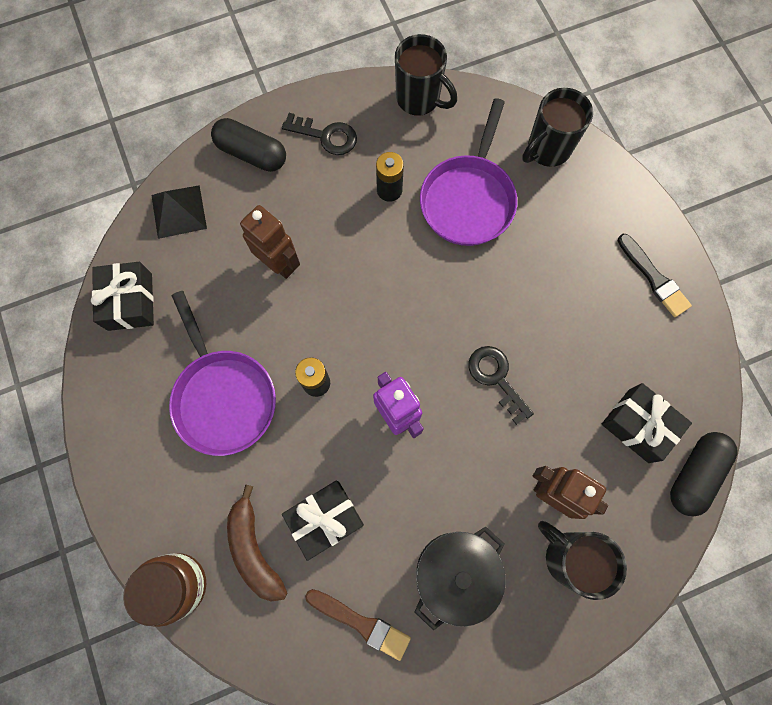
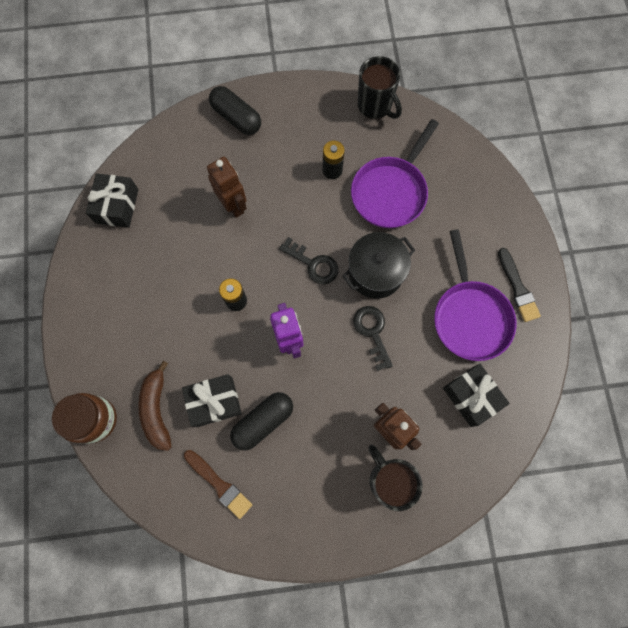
camera: 15 degrees right, 0 degrees up
(178, 211) = (170, 148): black pyramid -> none
(223, 396) = (165, 293): purple pan -> purple pan (470, 316)
(326, 136) = (296, 117): black key -> black key (313, 264)
(455, 573) = (299, 467): black pot -> black pot (375, 272)
(547, 149) = (463, 168): black mug -> none
(694, 474) = (504, 445): black capsule -> black capsule (263, 421)

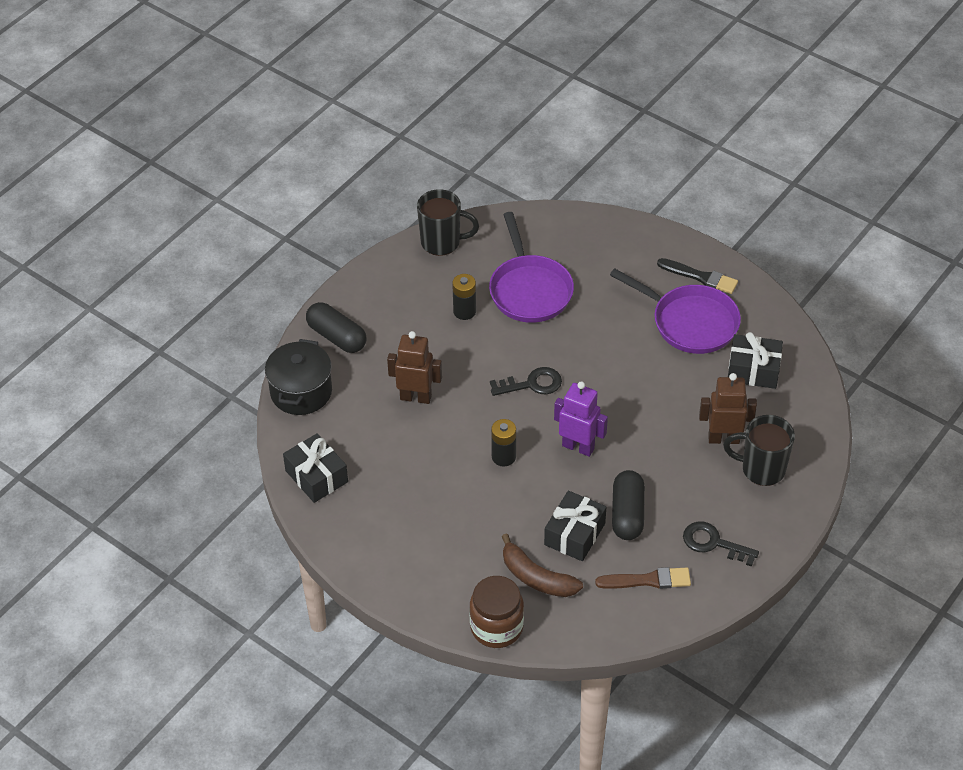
camera: 45 degrees left, 25 degrees down
(236, 118) = (337, 337): black capsule -> black capsule turned 45 degrees clockwise
(372, 332) = (633, 390): black key -> black key (713, 543)
(375, 272) = (586, 351): black pot -> black pot (301, 392)

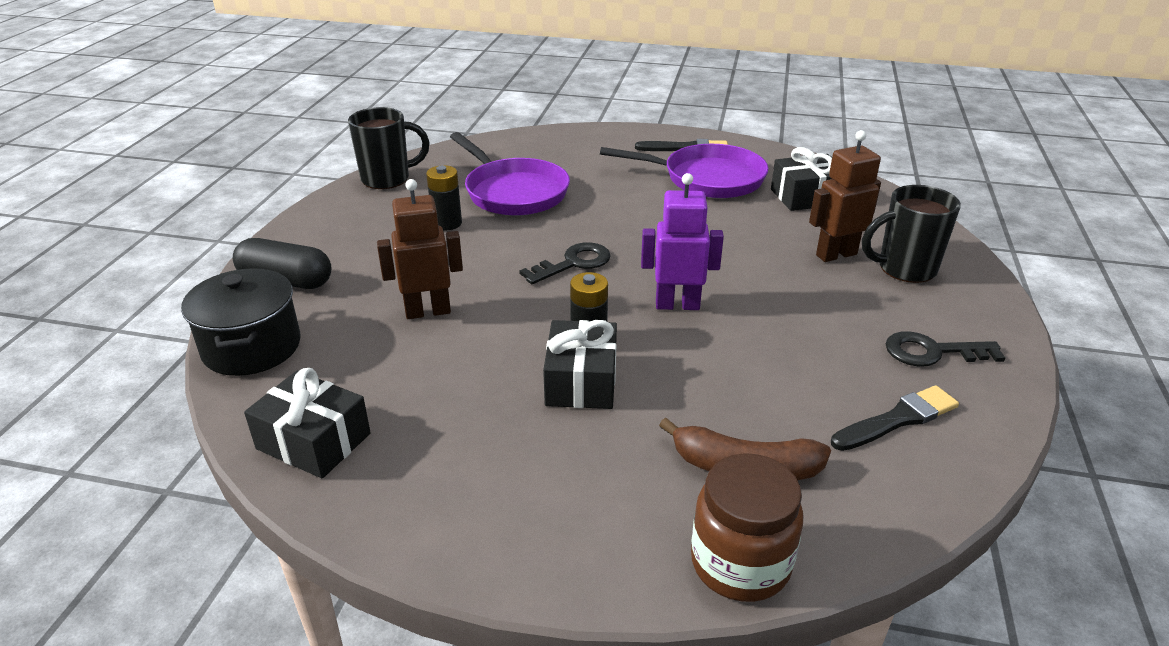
camera: 25 degrees left, 15 degrees down
(574, 534) = (752, 396): black gift -> black gift (581, 381)
(627, 514) = (799, 353): black capsule -> none
(647, 580) = (898, 419): brown brush -> black brush

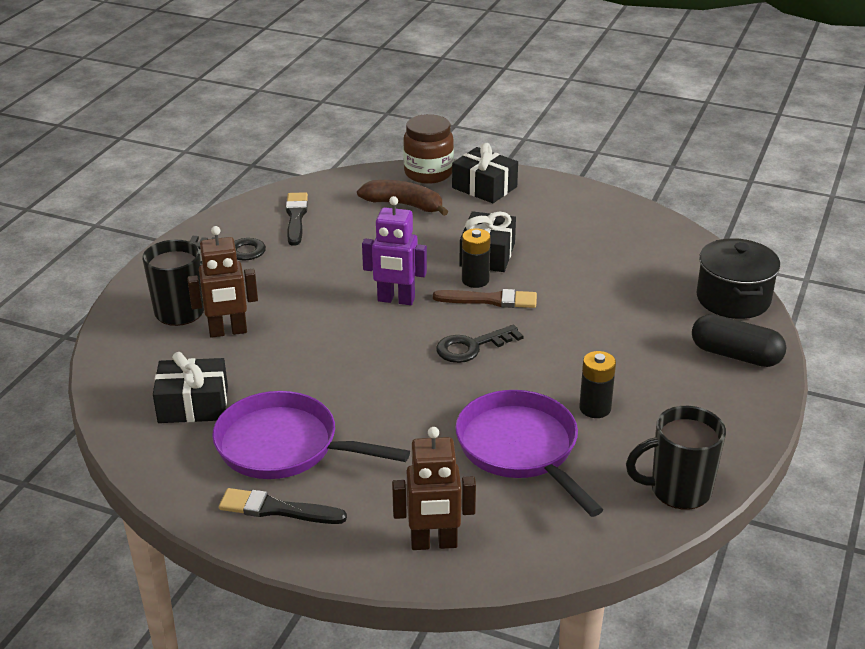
camera: 170 degrees left, 0 degrees up
(314, 441) = (660, 238): black gift -> black gift (484, 187)
(428, 311) = (601, 314): brown robot -> brown robot (434, 543)
(564, 316) = (490, 300): none -> brown brush
(898, 419) = (296, 217): black brush -> black brush turned 105 degrees clockwise

